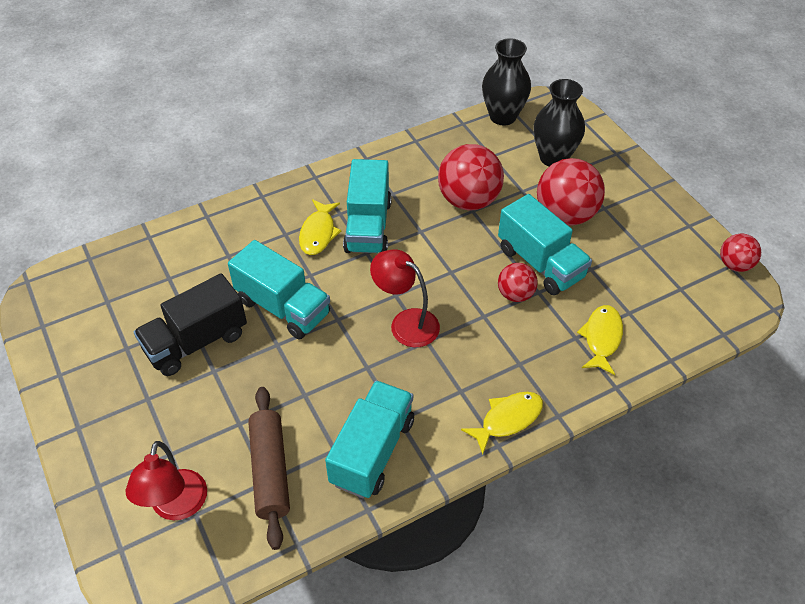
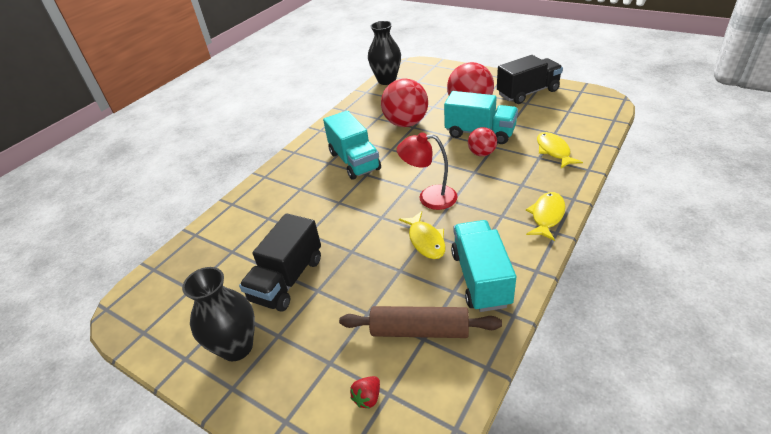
camera: 25 degrees left, 10 degrees down
(176, 507) = (368, 397): red lamp -> red strawberry
(270, 471) = (420, 330): brown rolling pin -> brown rolling pin turned 45 degrees counterclockwise
(283, 307) = (336, 228): turquoise truck -> none
(318, 233) = (323, 178): yellow fish -> yellow fish (425, 240)
(553, 158) = (435, 86): black vase -> black vase (237, 347)
(658, 231) = (527, 93): none -> black truck
(734, 265) = (583, 90): red ball -> none

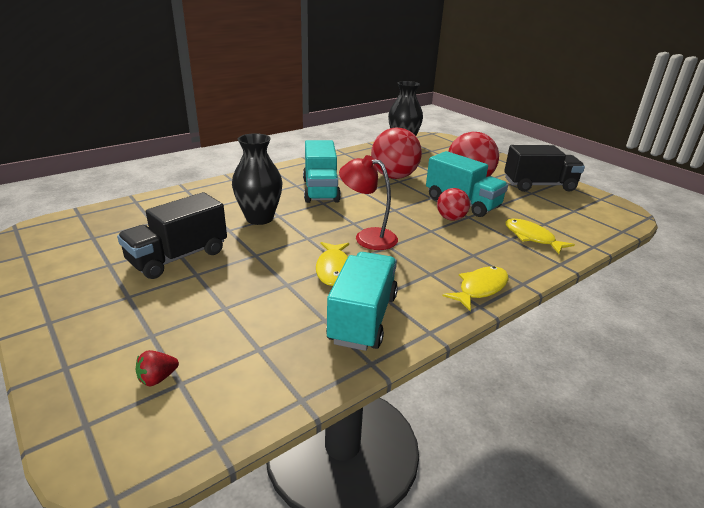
camera: 15 degrees right, 10 degrees down
(237, 347) = (85, 292): black vase -> black vase (259, 218)
(420, 330) = (261, 340): brown rolling pin -> none
(554, 151) = (531, 237): yellow fish -> yellow fish turned 45 degrees counterclockwise

